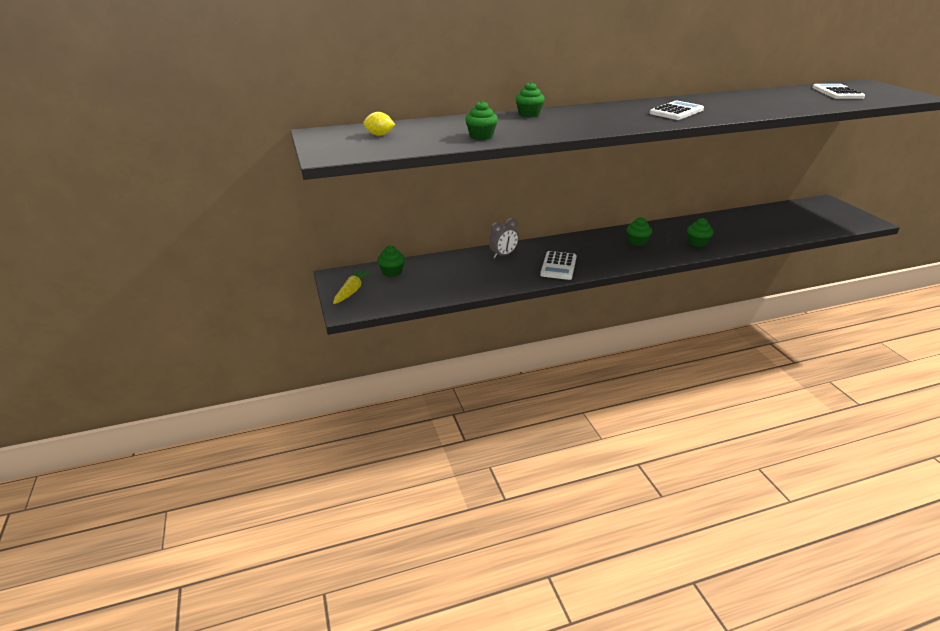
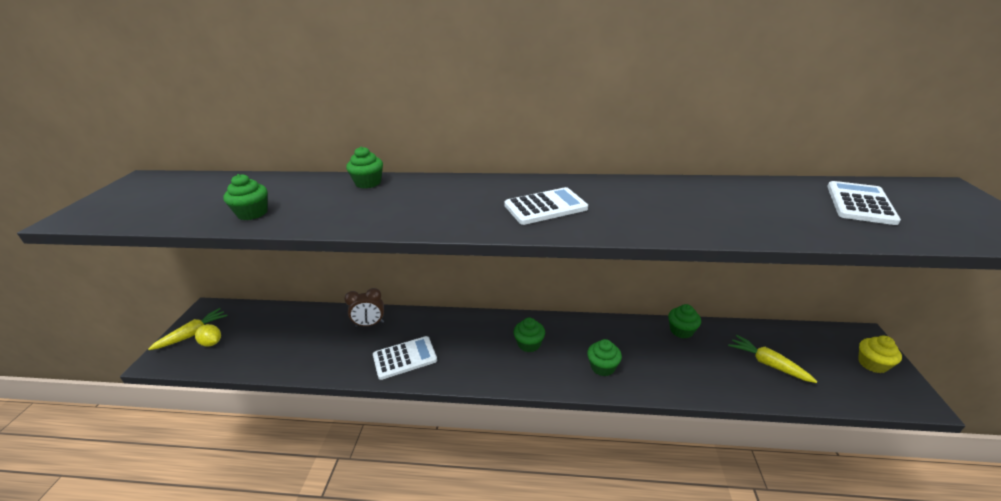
camera: 25 degrees right, 0 degrees up
(379, 135) = (176, 192): yellow lemon -> yellow lemon (212, 343)
(392, 272) = (251, 318): green cupcake -> green cupcake (681, 331)
(503, 255) = (369, 324): grey clock -> brown clock
(558, 266) = (405, 358): white calculator -> white calculator turned 150 degrees counterclockwise
(788, 222) = (767, 363): none -> yellow carrot
(840, 211) = (872, 364): none -> yellow cupcake

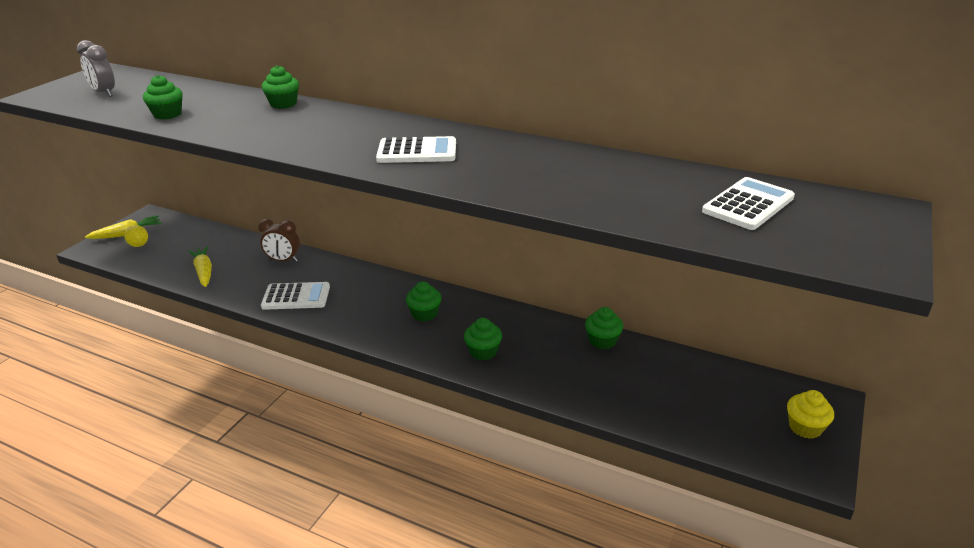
camera: 20 degrees right, 0 degrees up
(158, 202) = (104, 93): none -> grey clock
(767, 363) = (672, 394): yellow carrot -> yellow carrot (204, 271)

